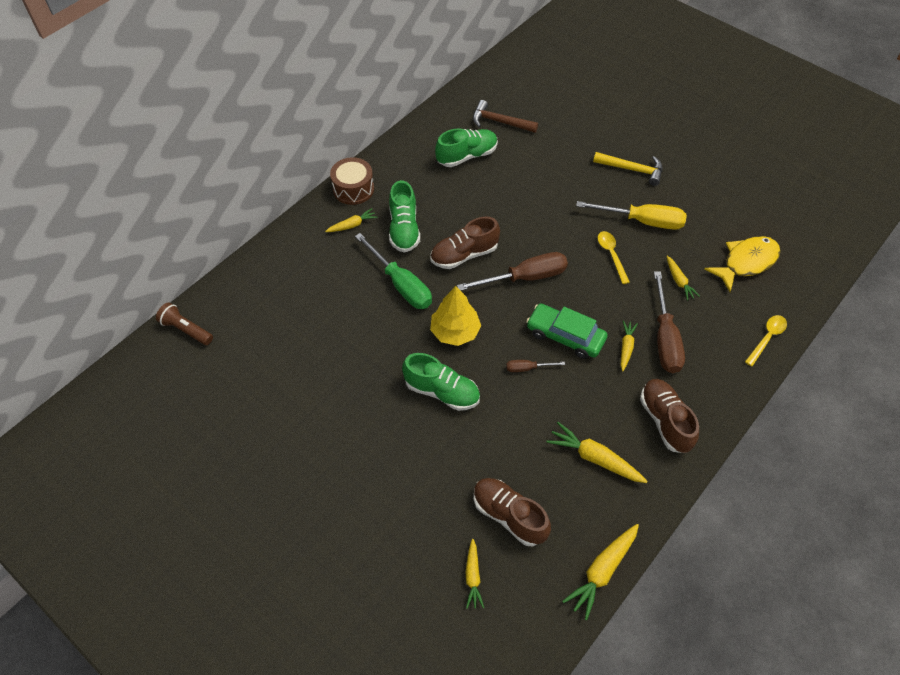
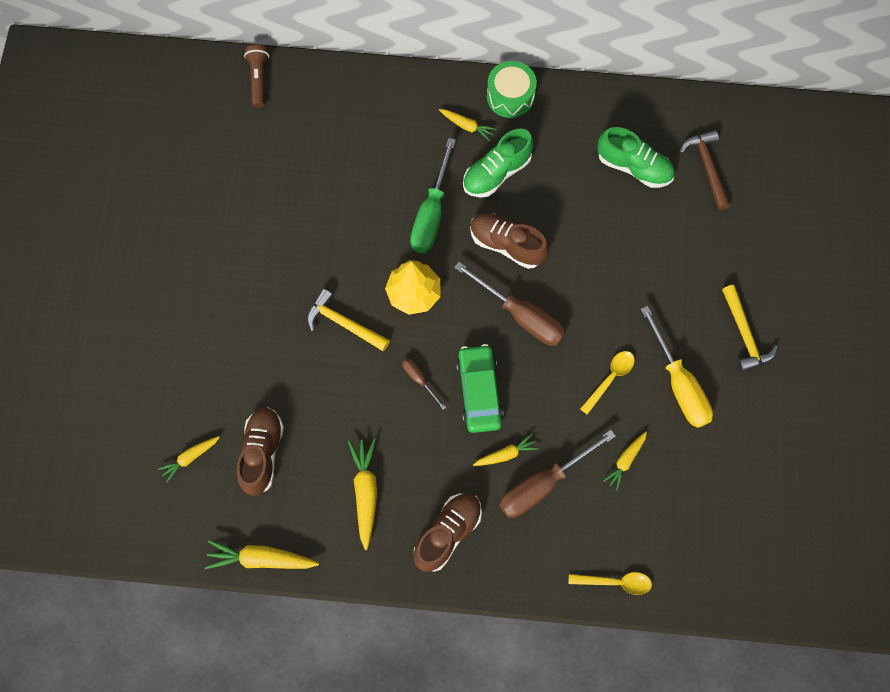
camera: 55 degrees right, 15 degrees up
(353, 189) = (510, 96): brown drum -> green drum
(442, 392) = (343, 323): green shoe -> yellow hammer
(746, 262) = (702, 515): yellow fish -> none

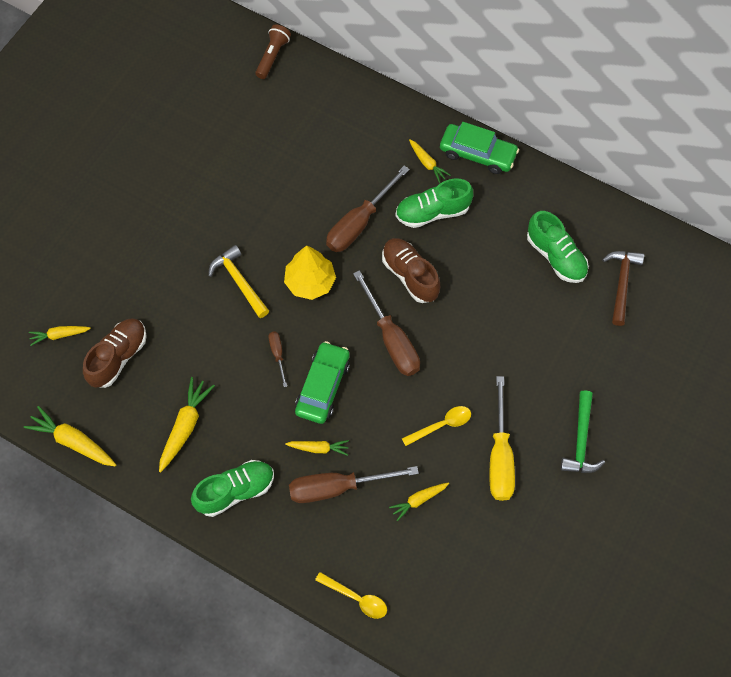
camera: 25 degrees right, 5 degrees down
(431, 213) = (359, 223): green screwdriver -> brown screwdriver
(448, 533) = (235, 491): brown shoe -> green shoe
(510, 96) = (477, 153): green drum -> green car
(744, 335) = (581, 440): yellow hammer -> green hammer

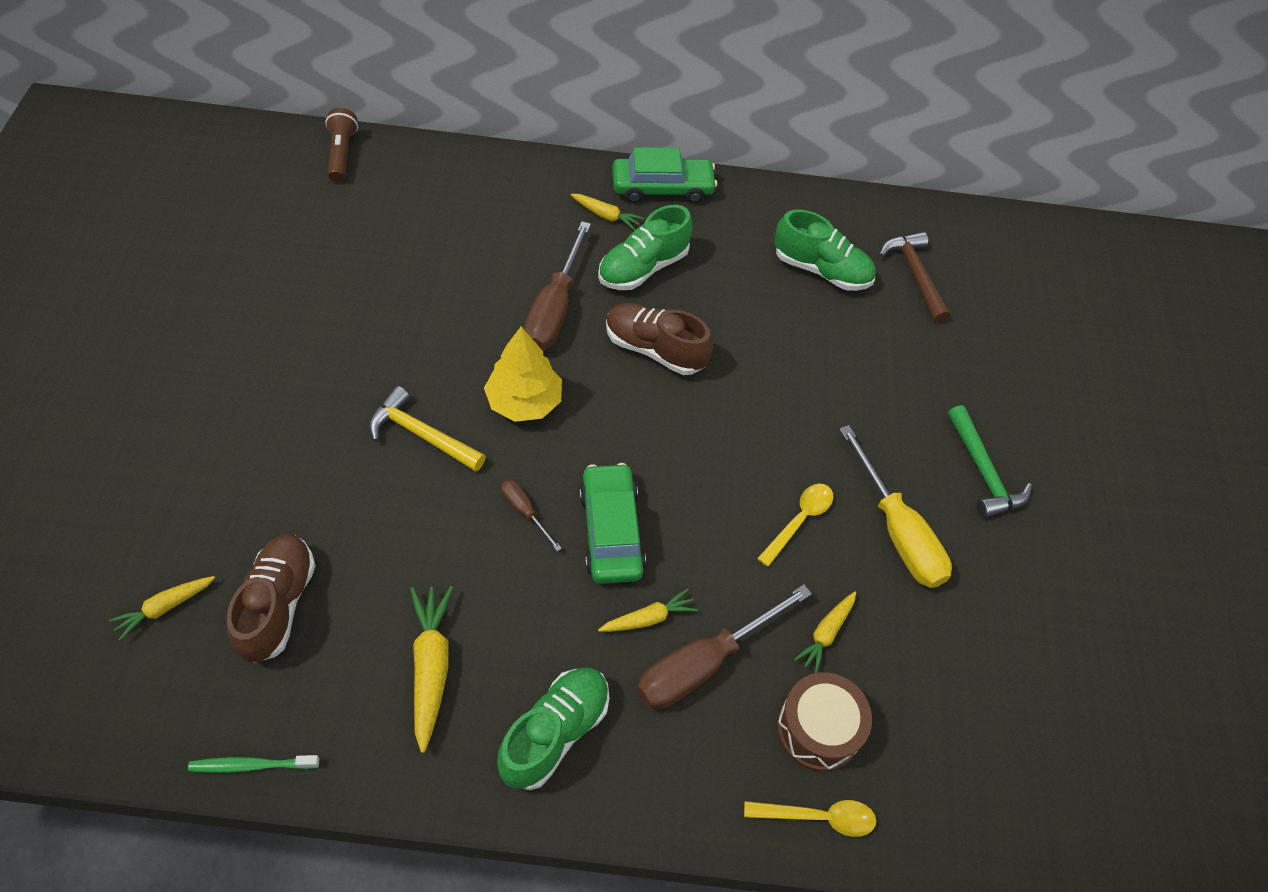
camera: 30 degrees left, 10 degrees down
(73, 441) = (252, 765): yellow carrot -> green toothbrush
(383, 552) = (818, 729): none -> brown drum
(391, 339) = (673, 435): brown screwdriver -> none

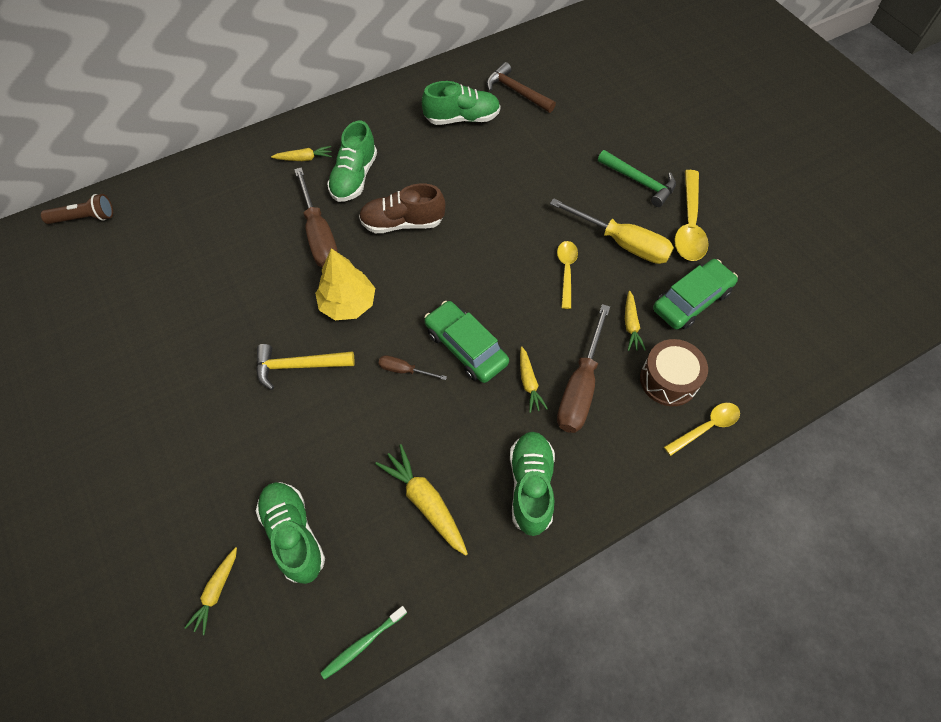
camera: 30 degrees left, 5 degrees up
(278, 605) = (294, 534): brown shoe -> green shoe
(342, 154) = (84, 218): brown flashlight -> brown flashlight turned 120 degrees clockwise
(648, 618) = (529, 383): yellow carrot -> yellow carrot turned 135 degrees clockwise
(662, 188) = (326, 121): green car -> green car (691, 300)
(1005, 563) = (689, 225): none -> yellow spoon

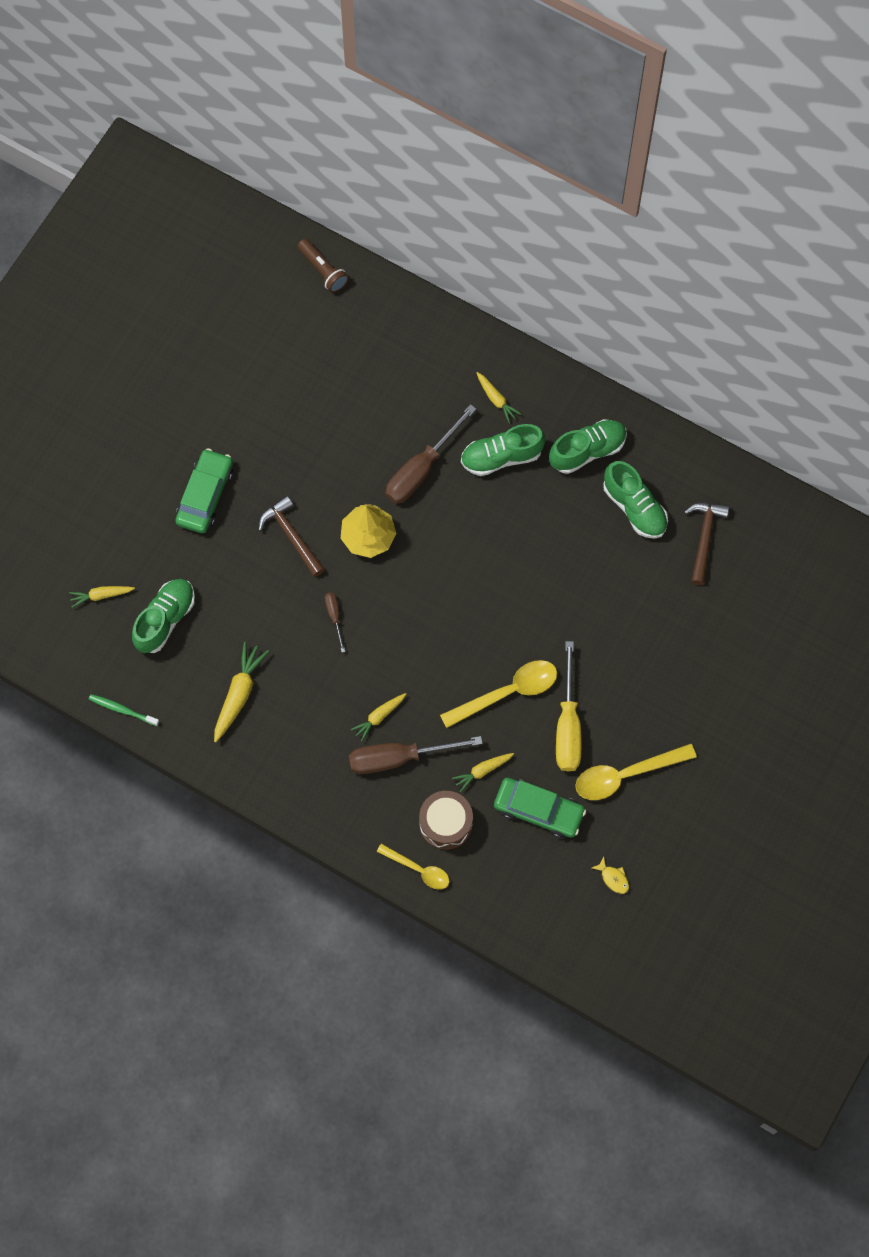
camera: 60 degrees right, 10 degrees up
(298, 366) = (291, 535): yellow hammer -> brown hammer
(402, 223) = (476, 529): brown shoe -> none
(466, 347) = (383, 651): green car -> green car (205, 495)
(531, 486) = (293, 761): green shoe -> green shoe (587, 451)
(566, 271) = (507, 693): yellow spoon -> yellow spoon, size x1.60
(639, 182) = (653, 709): green hammer -> none
(782, 276) = (613, 878): none -> yellow fish

